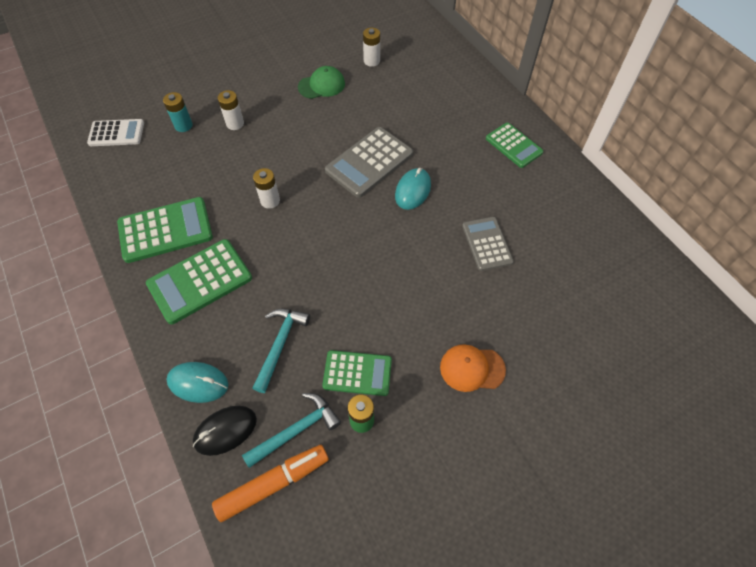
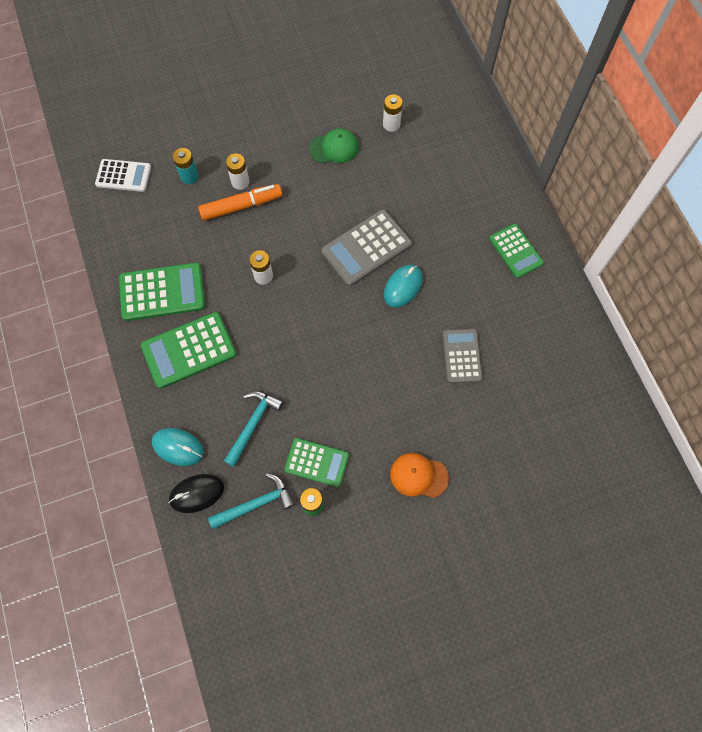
camera: 10 degrees right, 10 degrees up
(273, 484) = (230, 545): orange marker -> orange marker (241, 206)

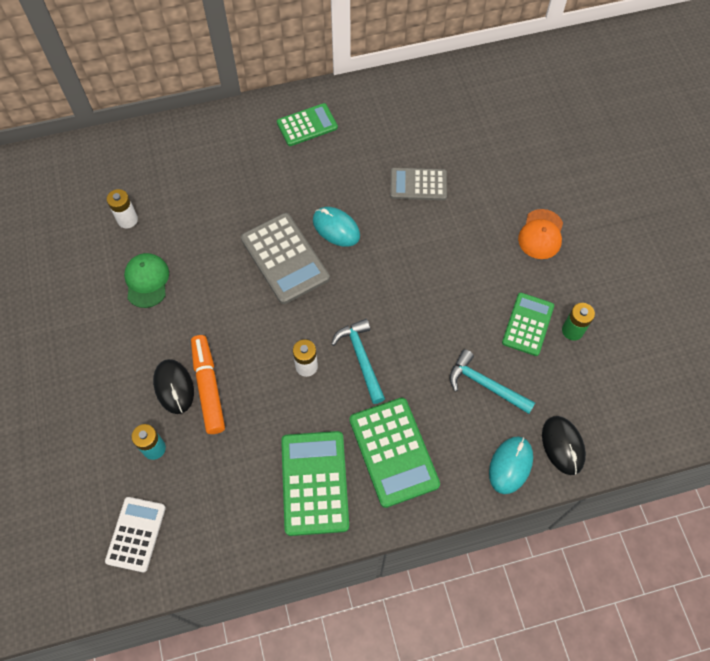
camera: 85 degrees left, 5 degrees down
(240, 182) = (174, 387): white battery -> black mouse
(256, 504) = (572, 385): turquoise hammer -> turquoise hammer (361, 358)

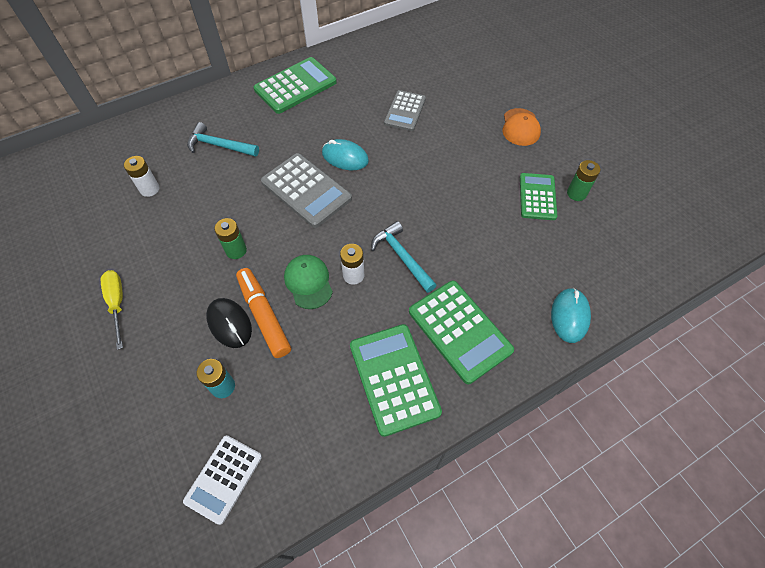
camera: 15 degrees left, 5 degrees down
(74, 339) = (117, 304): none -> yellow screwdriver
(136, 534) = (224, 478): white calculator -> white calculator turned 150 degrees counterclockwise
(147, 281) = (180, 236): green cap -> green cap (308, 282)
(198, 310) = (236, 250): none -> green battery
(307, 125) = (295, 86): green calculator -> green calculator, size x1.53
(418, 184) = (405, 111): grey calculator -> grey calculator turned 60 degrees counterclockwise
(485, 385) = (521, 253): turquoise hammer -> turquoise hammer (219, 146)
(562, 446) = (608, 288): black mouse -> none

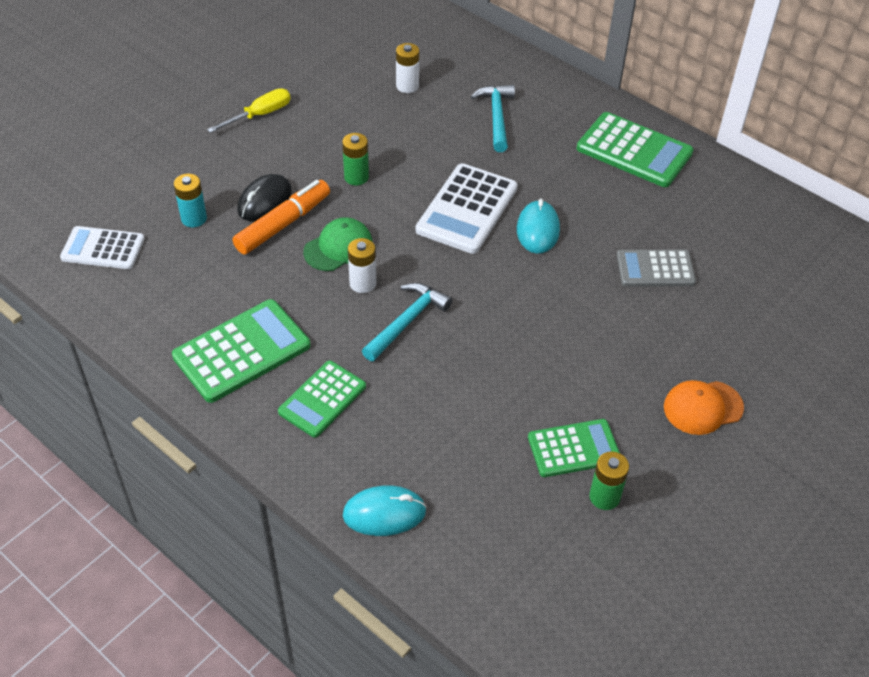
camera: 70 degrees right, 10 degrees down
(306, 190) = (467, 209): grey calculator -> white calculator
(459, 331) = (322, 399): green calculator -> green calculator, size x0.66

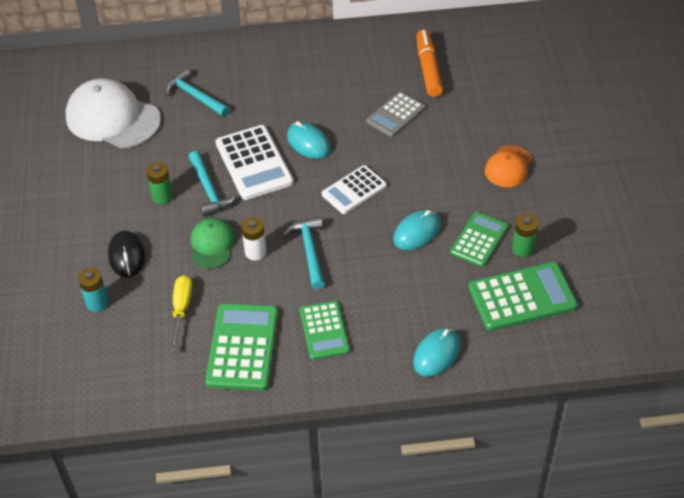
camera: 45 degrees left, 0 degrees up
(103, 249) = (65, 369): white calculator -> white calculator (354, 190)
(259, 115) = (42, 208): yellow screwdriver -> yellow screwdriver (181, 310)
(283, 224) = (159, 260): orange marker -> orange marker (428, 69)
(399, 201) = (209, 190): none -> turquoise hammer
(407, 86) = (113, 118): white battery -> white cap
(524, 389) = (417, 232): none -> turquoise mouse
(634, 151) = (298, 57): green calculator -> green calculator (522, 297)

